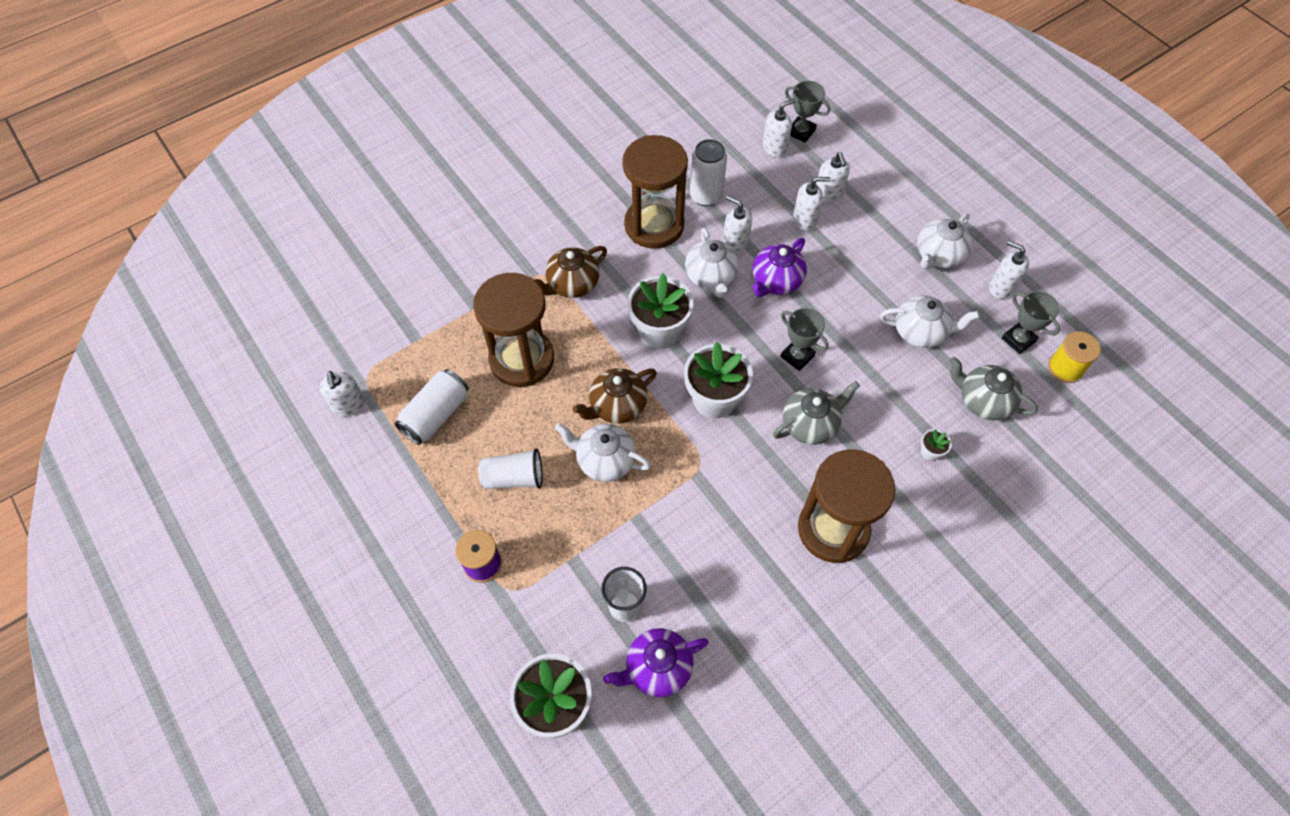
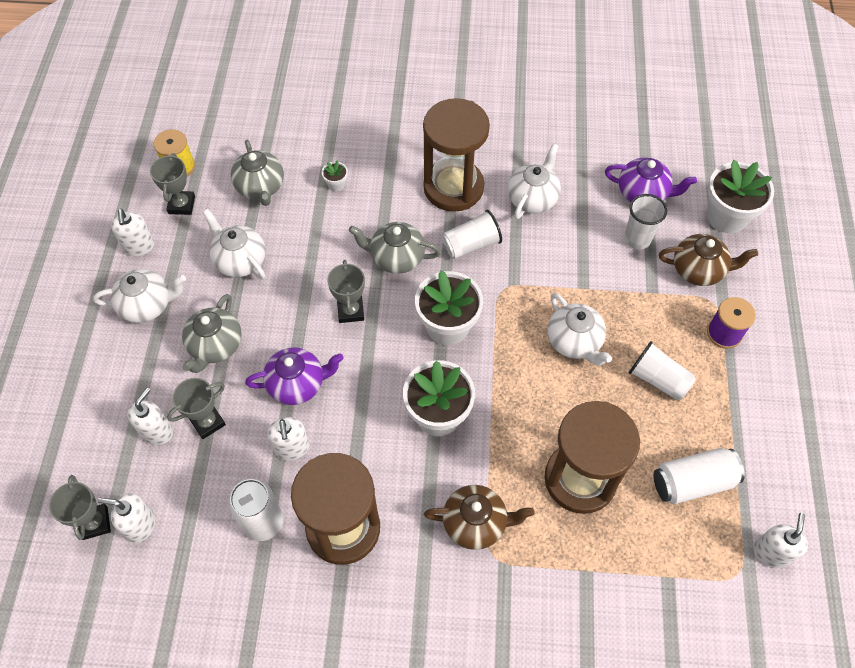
camera: 140 degrees left, 0 degrees up
(617, 406) = (530, 377): brown teapot -> brown teapot (699, 270)
(711, 277) = (346, 431): white teapot -> white teapot (532, 198)
(763, 483) = (471, 244): none -> white cup
(805, 220) = (207, 422): white soap dispenser -> grey trophy
(859, 264) = (215, 346): none -> grey teapot

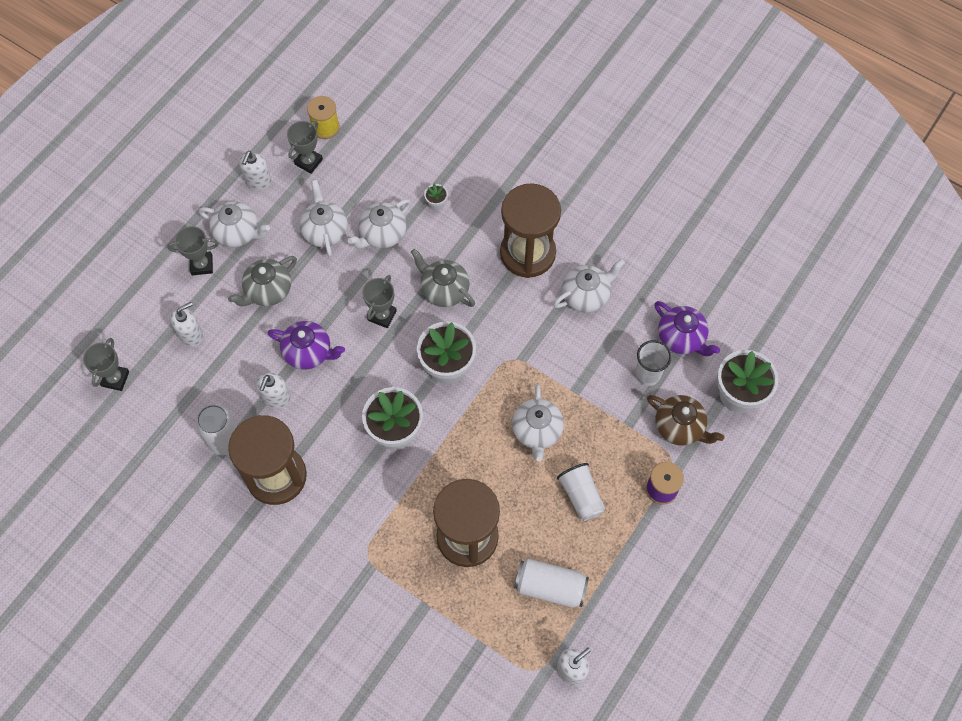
camera: 30 degrees right, 5 degrees up
(140, 525) = (143, 397): white soap dispenser -> none
(207, 422) = (229, 347): grey trophy -> grey trophy (202, 265)
(260, 187) = (376, 176): grey teapot -> none
(301, 236) = (382, 234): none -> white teapot
(471, 244) = (509, 309): white cup -> none
(476, 523) = (370, 525): brown teapot -> none

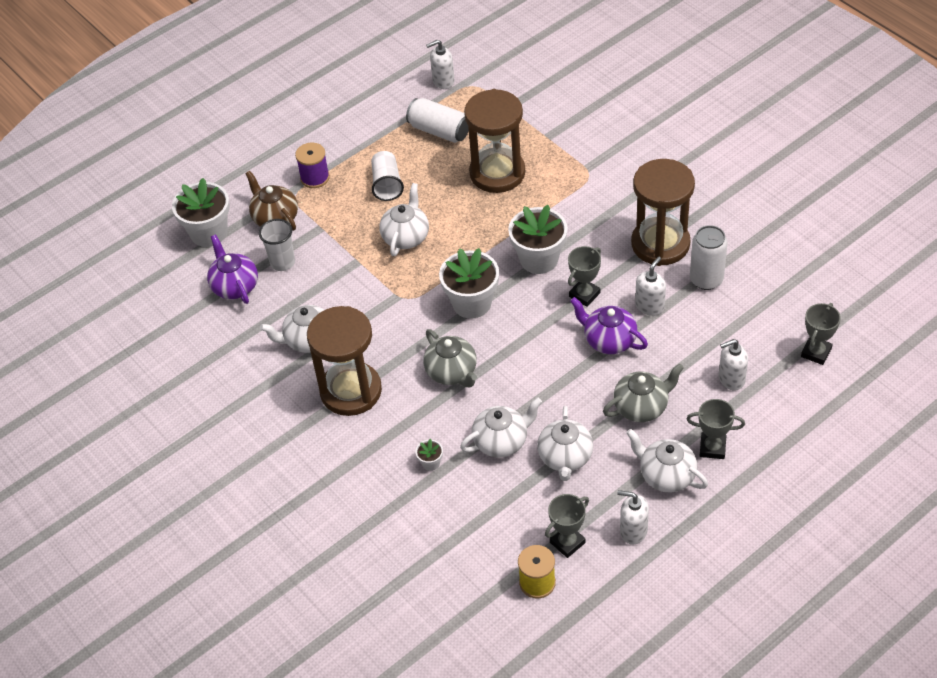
camera: 160 degrees left, 15 degrees down
(258, 181) = (633, 531): white soap dispenser -> white soap dispenser turned 105 degrees counterclockwise
(382, 315) = (524, 360): grey trophy -> grey trophy (584, 295)

